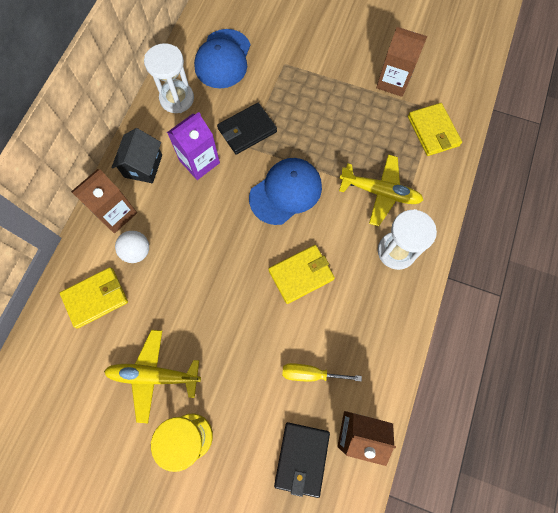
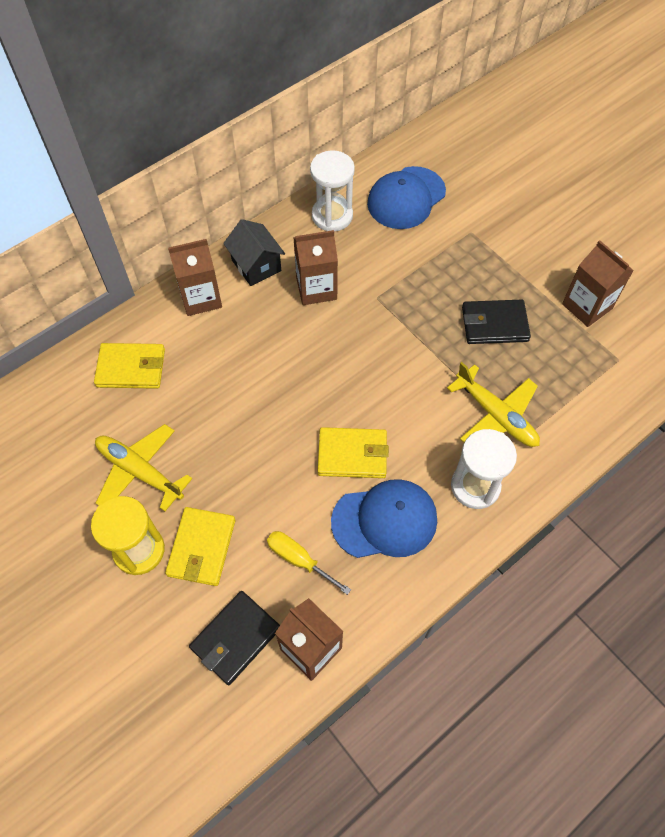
camera: 30 degrees right, 10 degrees down
(137, 251) = (198, 344): white ball -> none
(143, 166) = (256, 265): black house -> black house turned 75 degrees counterclockwise
(199, 161) = (316, 288): purple carton -> brown carton
(247, 130) = (386, 281): black wallet -> black wallet (494, 324)
(286, 192) = (389, 363): blue cap -> blue cap (385, 520)
(433, 131) = (601, 381): yellow wallet -> yellow wallet (201, 548)

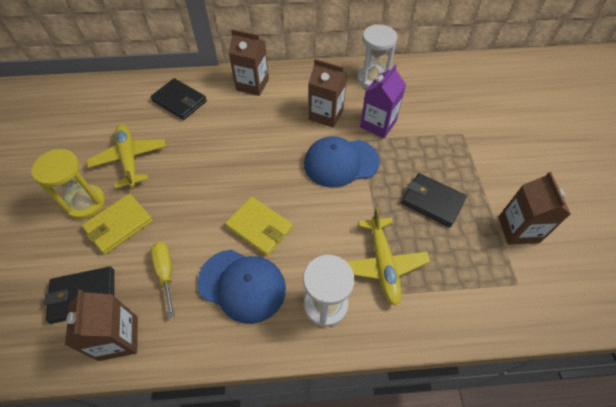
camera: 35 degrees right, 5 degrees down
(131, 368) = (179, 101): yellow wallet -> black wallet
(256, 265) = (300, 83): black house -> none
(380, 269) = (378, 124): none -> purple carton
(406, 198) = (431, 91): blue cap -> blue cap (341, 162)

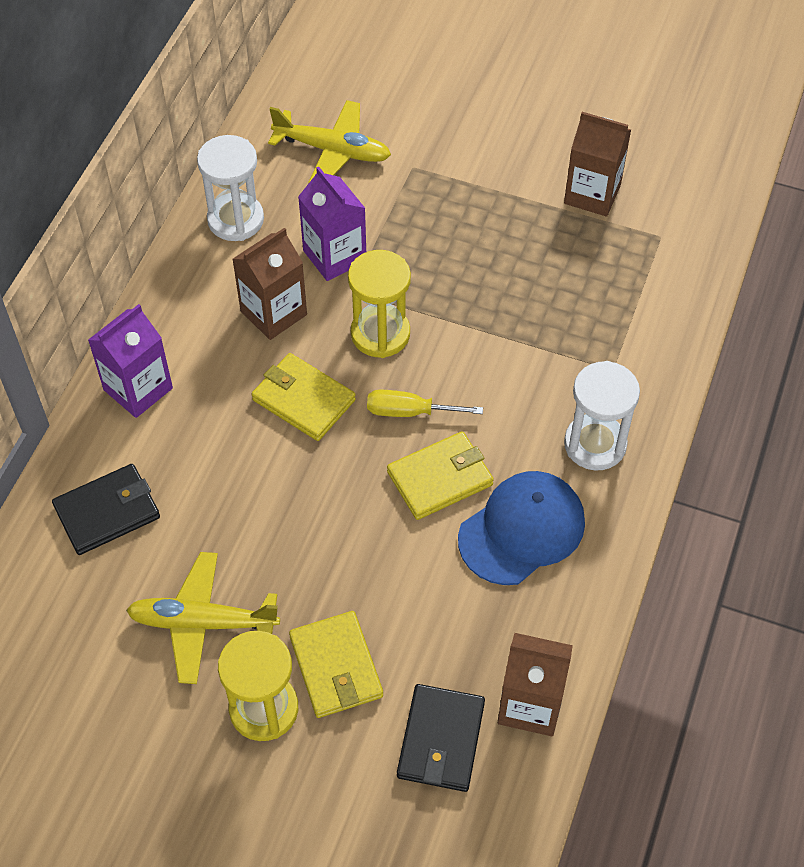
camera: 65 degrees left, 0 degrees up
(166, 272) = (455, 620): yellow screwdriver -> yellow screwdriver (409, 412)
(252, 84) = (138, 389): brown carton -> purple carton
(279, 147) = (303, 400): none -> yellow wallet
(341, 162) = (380, 334): blue cap -> yellow hourglass
(382, 264) = (569, 358): yellow plane -> yellow plane (333, 151)
(432, 201) = (505, 259): black wallet -> none

